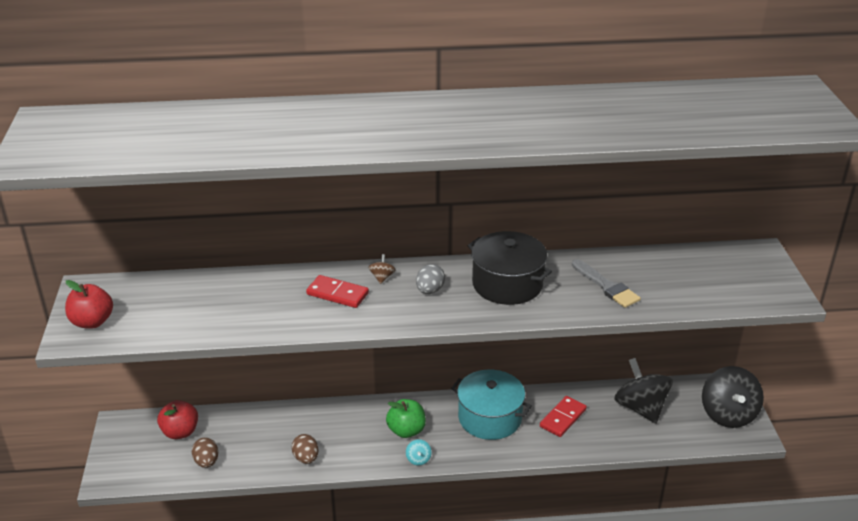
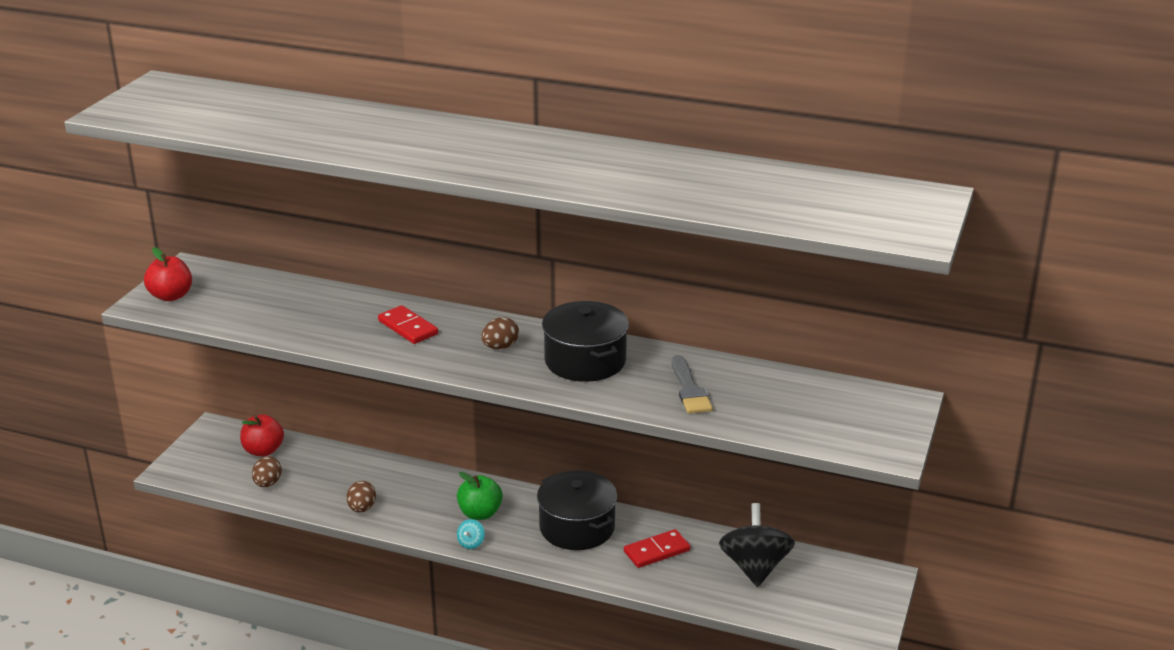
camera: 25 degrees right, 5 degrees down
(382, 277) = (464, 324): brown spinning top -> none
(430, 290) = (500, 347): grey egg -> brown egg
(490, 418) = (577, 527): turquoise pot -> black pot
(728, 414) = (854, 604): black spinning top -> none

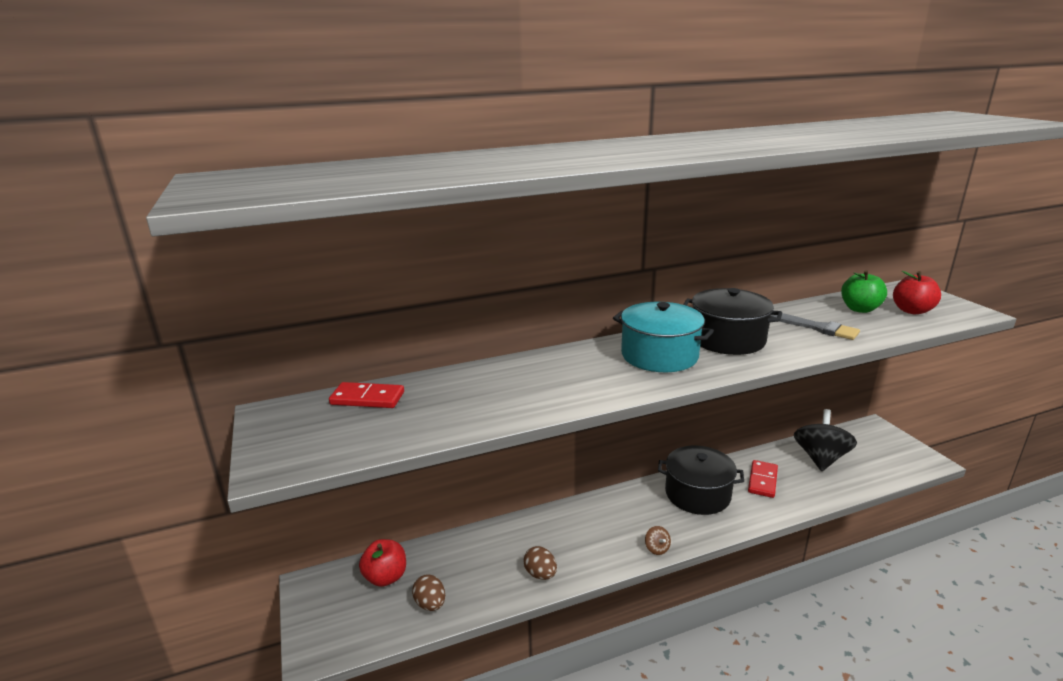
camera: 40 degrees left, 5 degrees down
(171, 296) = (293, 445): red apple -> red apple (912, 311)
(408, 327) = (568, 372): red domino -> red domino (367, 398)
(471, 543) = (657, 548): turquoise spinning top -> brown spinning top
(480, 513) = (627, 523): green apple -> green apple (860, 309)
(500, 347) = (659, 355): brown egg -> turquoise pot
(755, 567) = (820, 458): black spinning top -> black spinning top turned 60 degrees clockwise

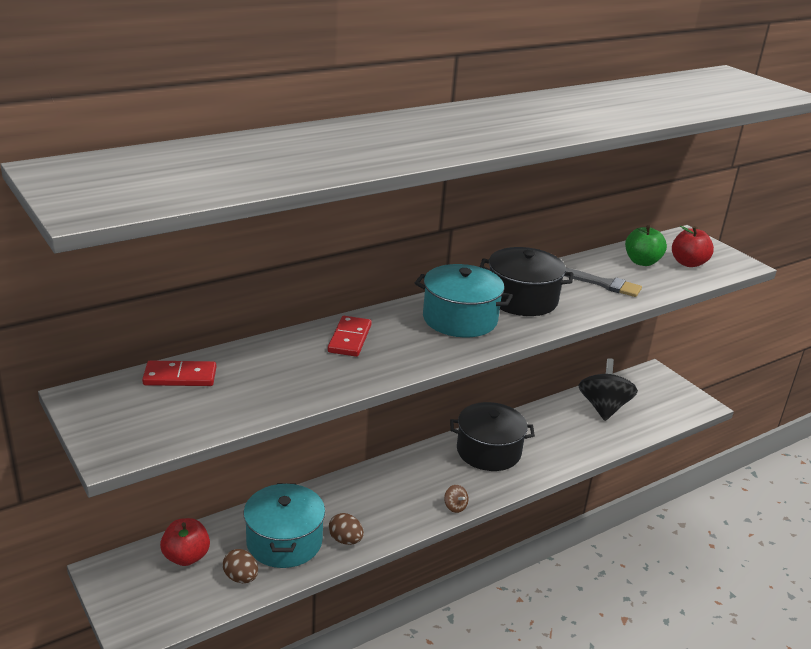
camera: 15 degrees left, 5 degrees up
(481, 570) = (284, 541): none -> turquoise pot
(762, 480) = (549, 433): red domino -> red domino (349, 339)

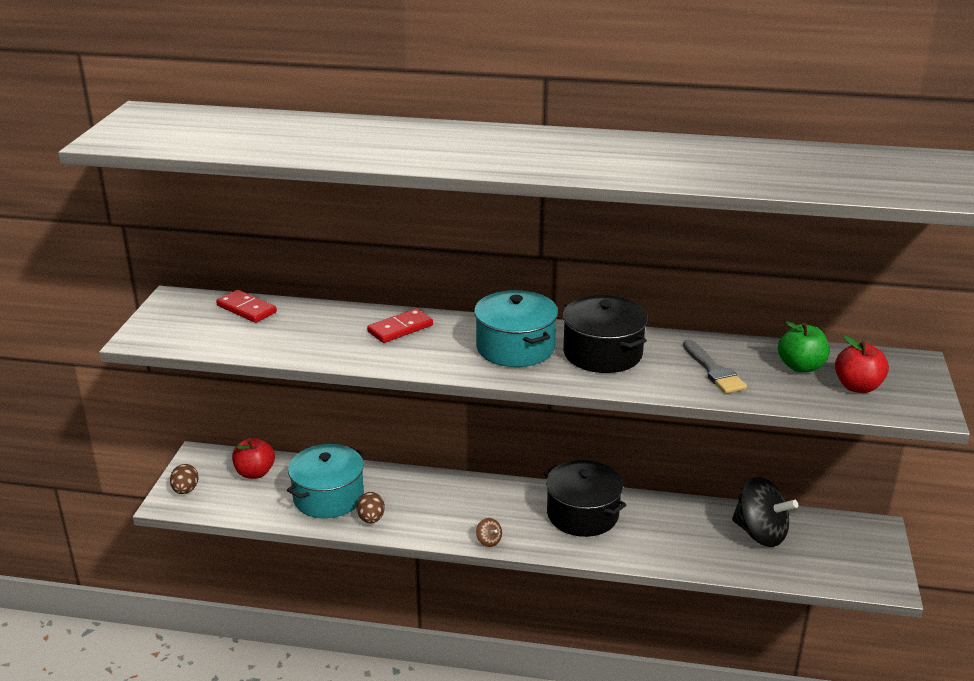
camera: 45 degrees right, 0 degrees up
(241, 577) = (270, 505): brown egg -> brown egg (185, 490)
(455, 507) = (489, 541): brown spinning top -> brown spinning top turned 45 degrees counterclockwise
(603, 408) = (760, 533): black spinning top -> black spinning top turned 75 degrees clockwise

